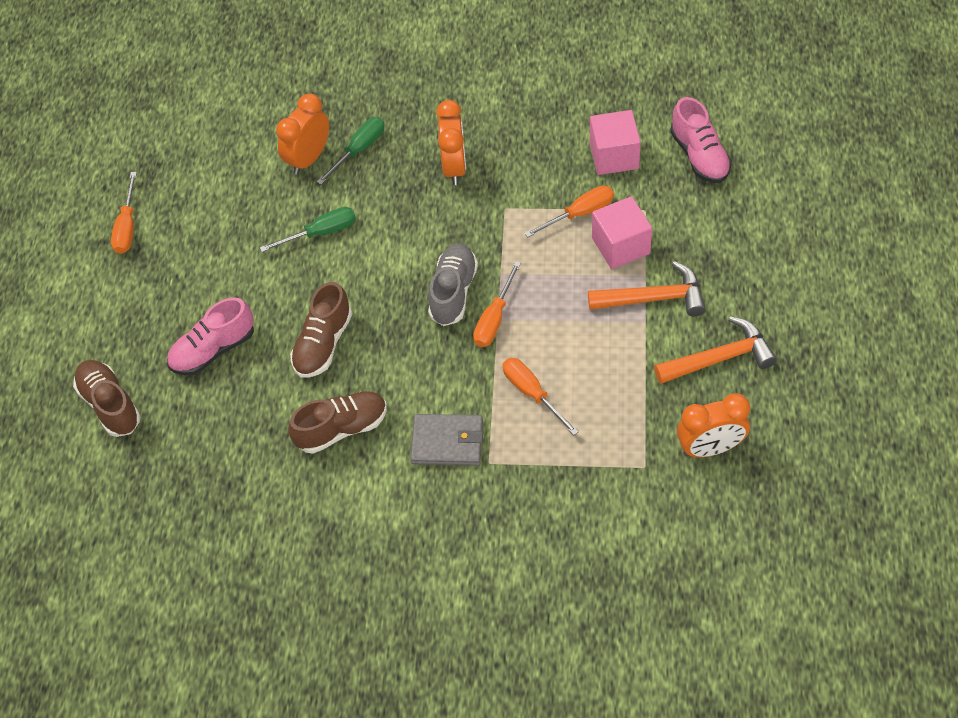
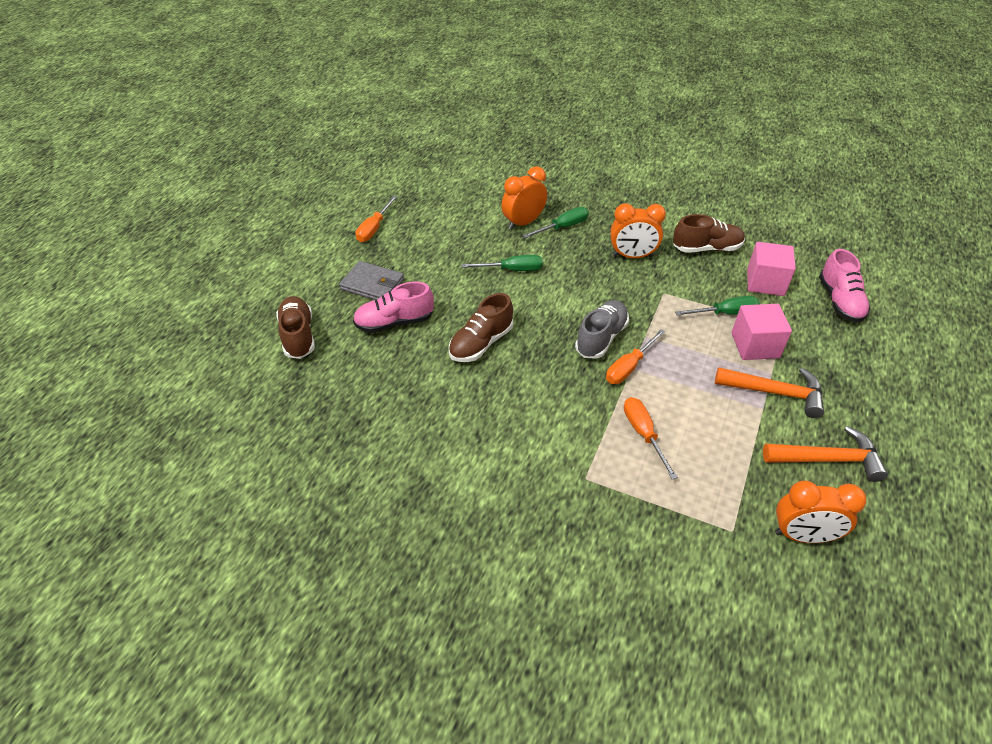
camera: 15 degrees right, 10 degrees down
(341, 429) = (468, 409): brown shoe -> brown shoe (706, 248)
(447, 442) = (554, 449): grey wallet -> grey wallet (372, 284)
(454, 167) = (632, 256): orange clock -> orange clock turned 75 degrees clockwise
(579, 214) = (725, 313): orange screwdriver -> green screwdriver

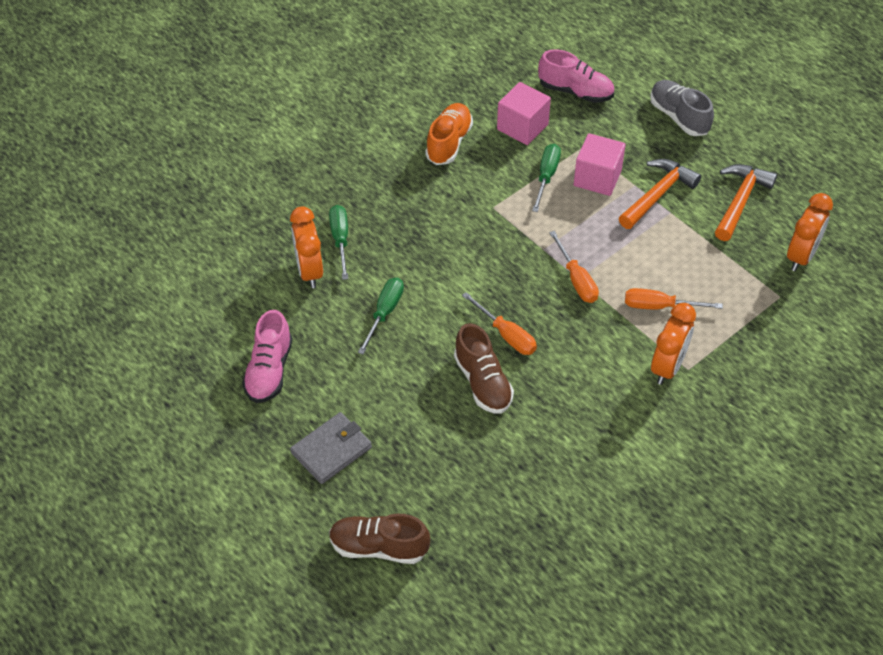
camera: 65 degrees left, 5 degrees up
(374, 228) = (225, 417): orange screwdriver -> orange screwdriver (506, 335)
(394, 322) = (408, 448): pink shoe -> pink shoe (269, 370)
(601, 338) = (528, 283): grey shoe -> grey shoe (679, 117)
(632, 256) = (424, 205): orange clock -> orange clock (668, 367)
(706, 248) = (449, 143): brown shoe -> orange shoe

